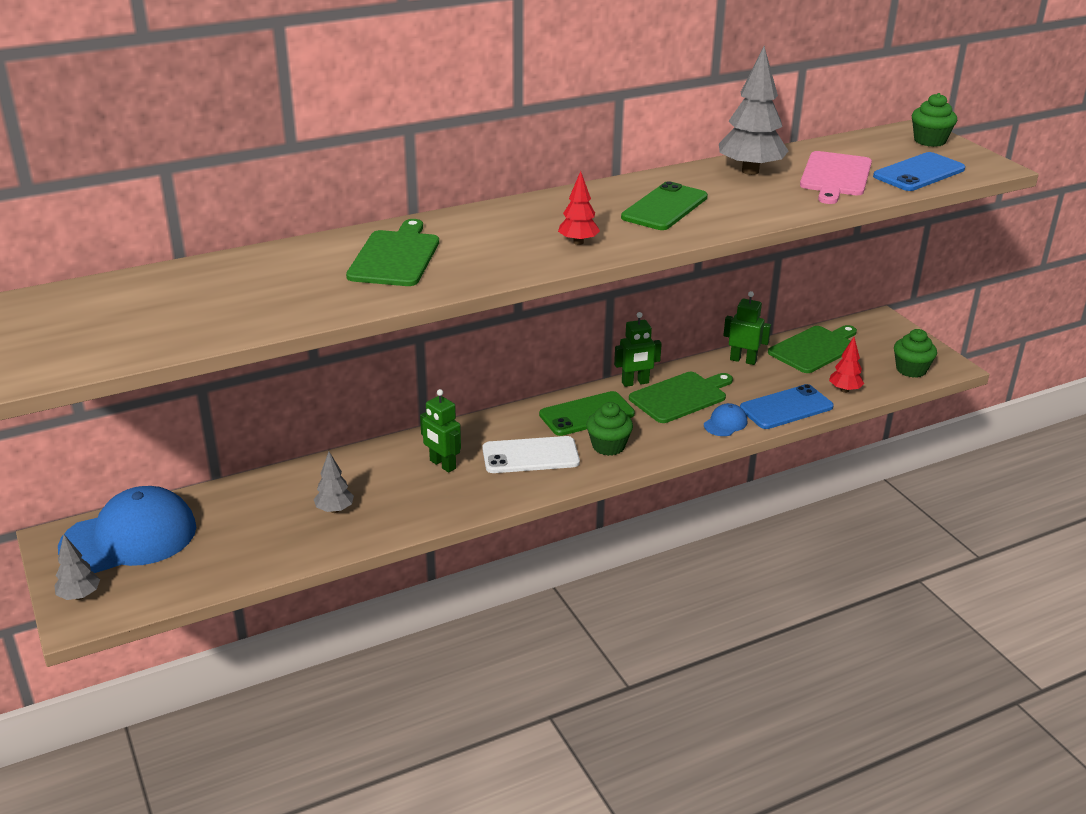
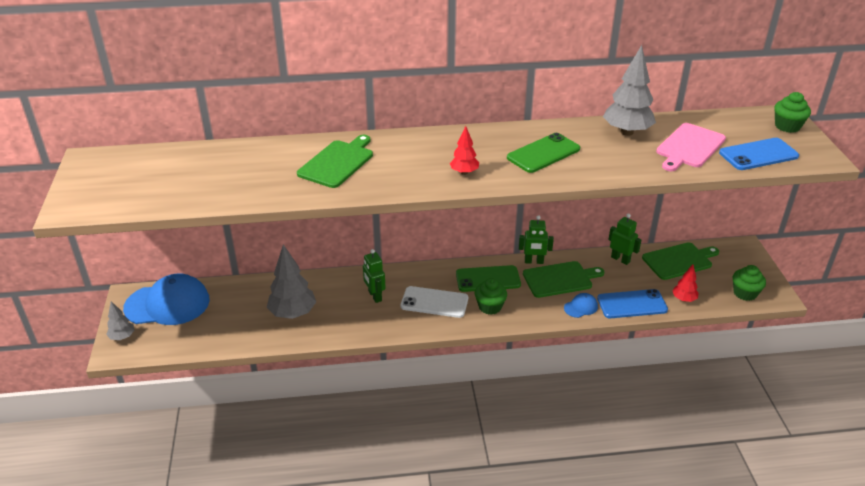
camera: 20 degrees right, 5 degrees up
(334, 510) = (293, 313): grey tree -> grey tree, size x1.86

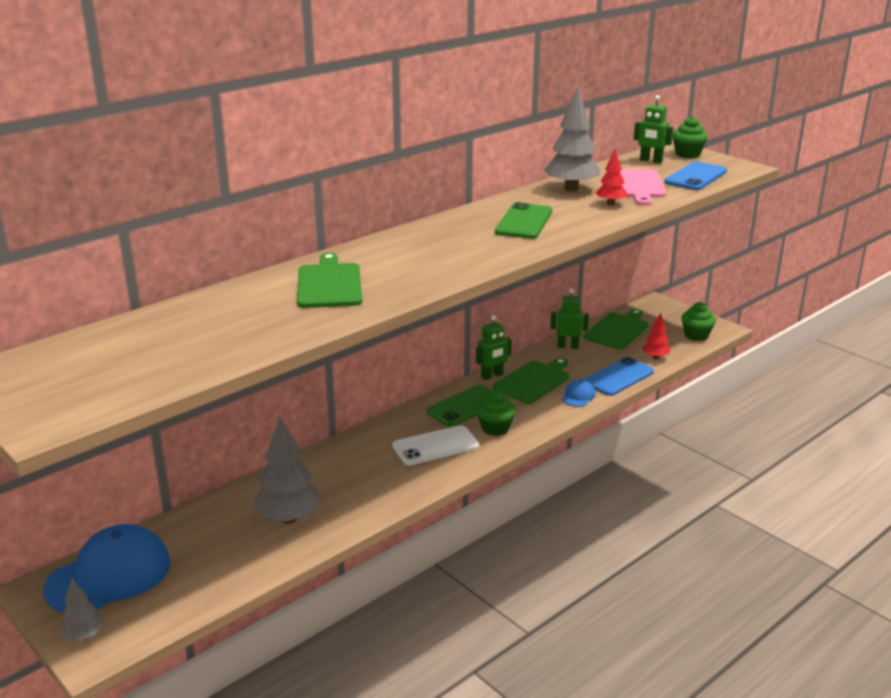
camera: 35 degrees left, 10 degrees down
(374, 296) = (365, 465): green robot -> green robot (651, 161)
(464, 172) = (473, 255): red tree -> red tree (610, 203)

